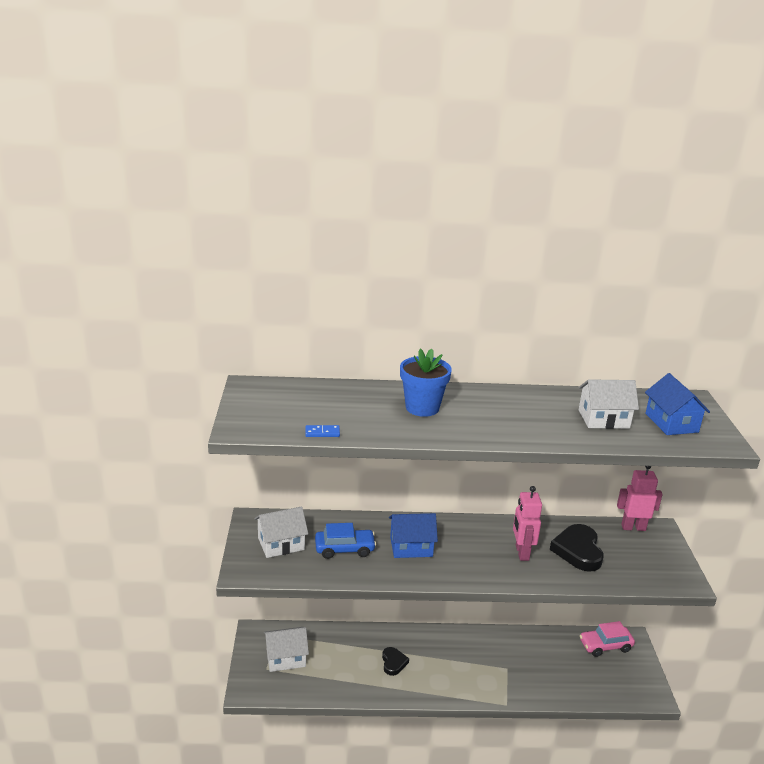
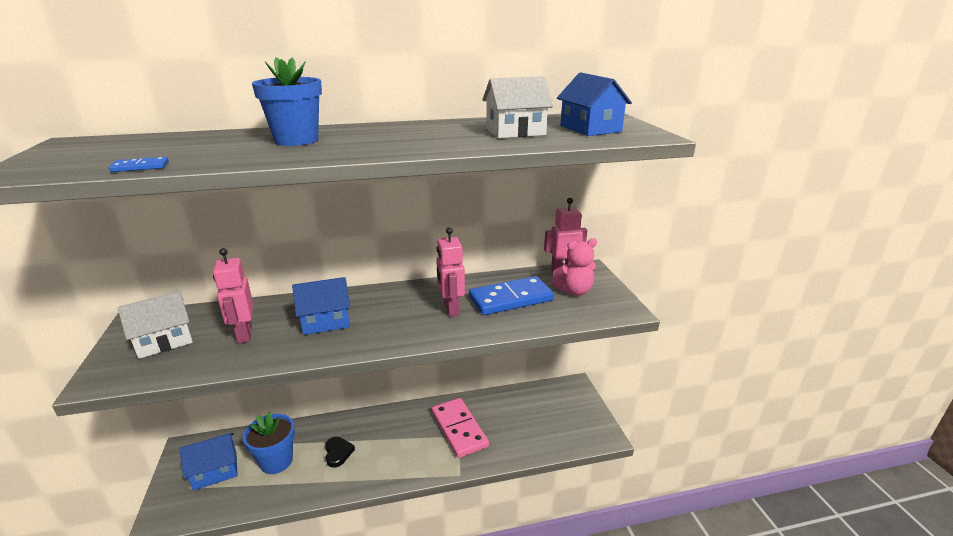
camera: 10 degrees left, 0 degrees up
(286, 658) = (215, 470): white house -> blue house
(338, 660) = (276, 461): none -> blue flower pot
(344, 549) = (244, 335): blue car -> pink robot
(508, 662) = (459, 429): none -> pink domino
(578, 551) = (510, 299): black heart -> blue domino
(605, 646) = (552, 396): pink car -> none
(640, 552) = (574, 291): none -> pink teddy bear

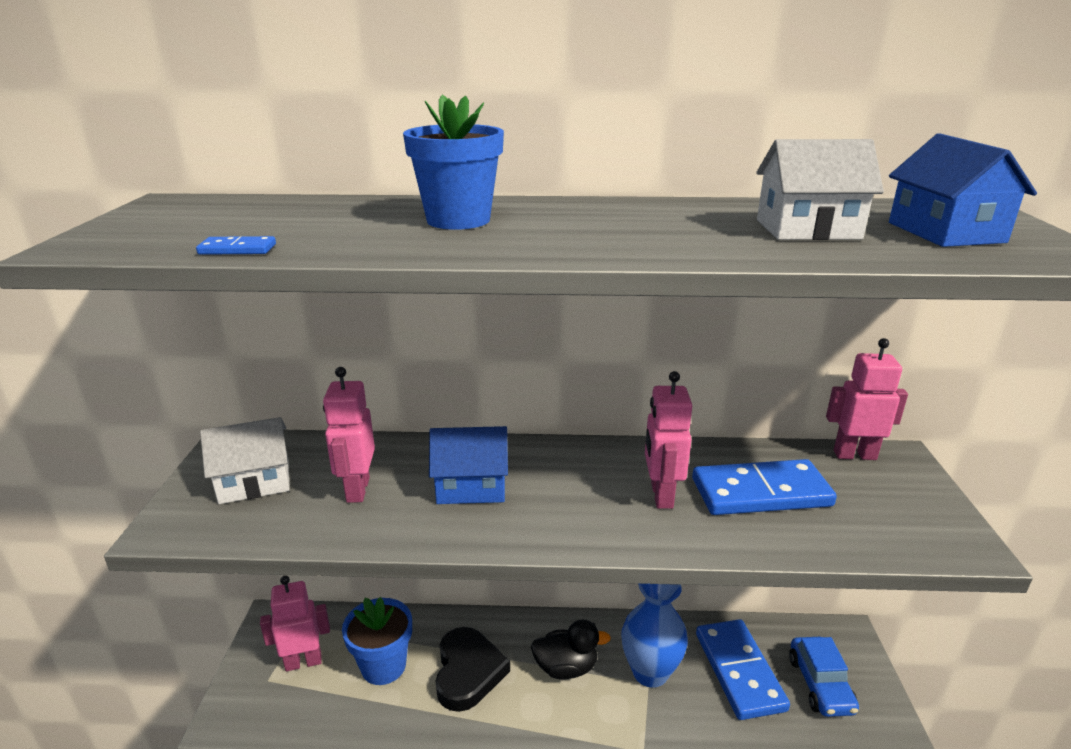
camera: 15 degrees right, 0 degrees up
(215, 470) = (303, 662): blue house -> pink robot
(338, 453) = (468, 672): black heart -> black heart, size x1.74
(404, 437) = (566, 668): none -> black duck
(459, 429) = (650, 672): pink domino -> blue vase
(513, 418) = (739, 671): none -> blue domino
(561, 416) = (820, 684): none -> blue car
(574, 291) = (872, 494): pink teddy bear -> none

